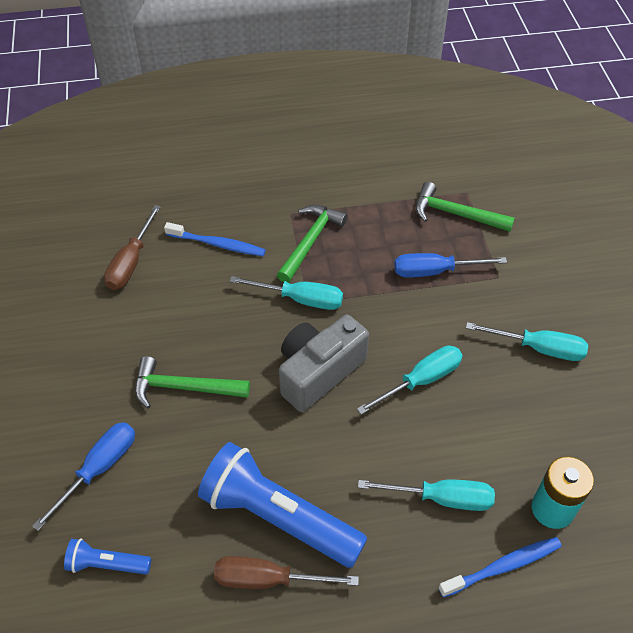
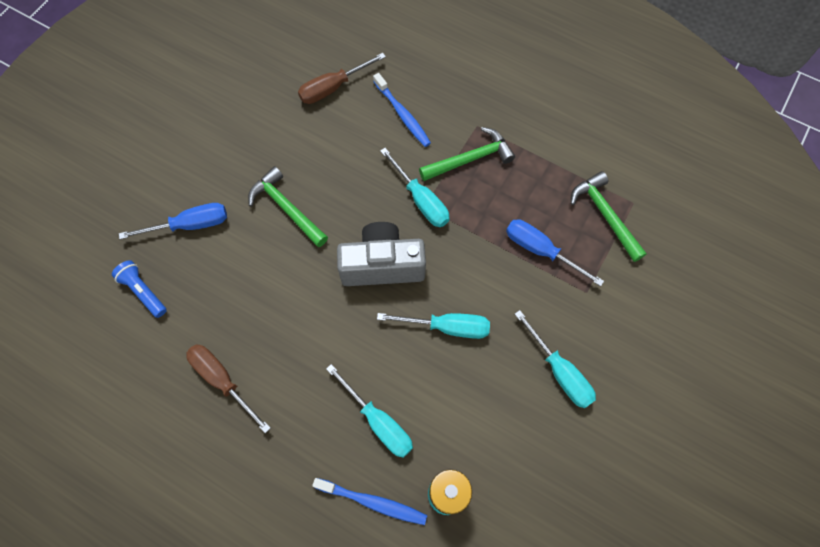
camera: 40 degrees right, 15 degrees up
(278, 516) = (265, 345): blue flashlight -> none

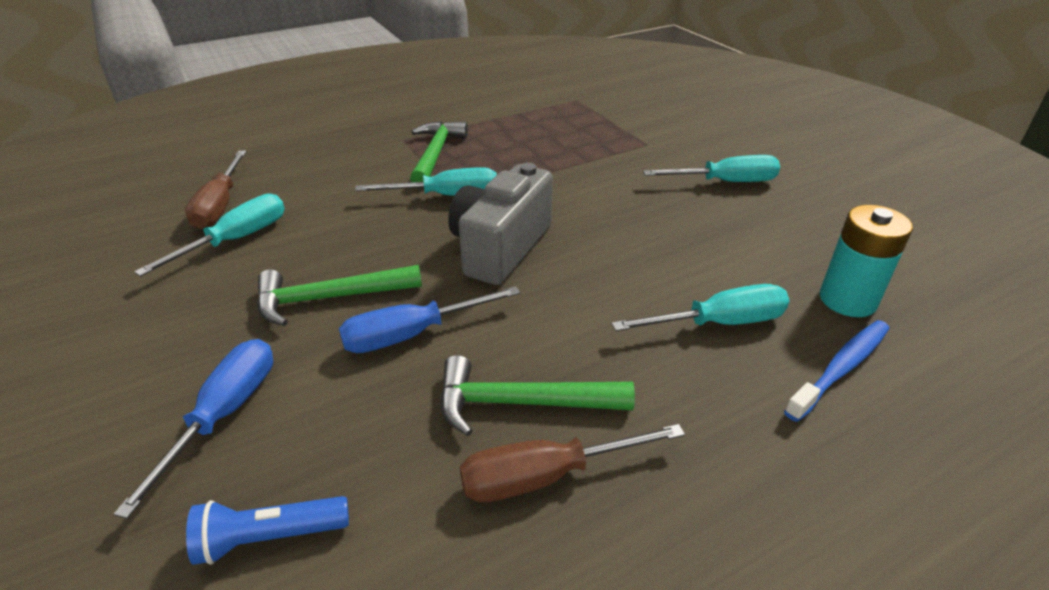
camera: 60 degrees left, 30 degrees down
(402, 114) = (327, 173): blue toothbrush -> none
(447, 327) = (622, 230): turquoise screwdriver -> turquoise screwdriver (236, 240)
(540, 250) = (581, 151): blue screwdriver -> blue screwdriver (412, 334)
(605, 215) = (576, 113): green hammer -> green hammer (521, 403)

